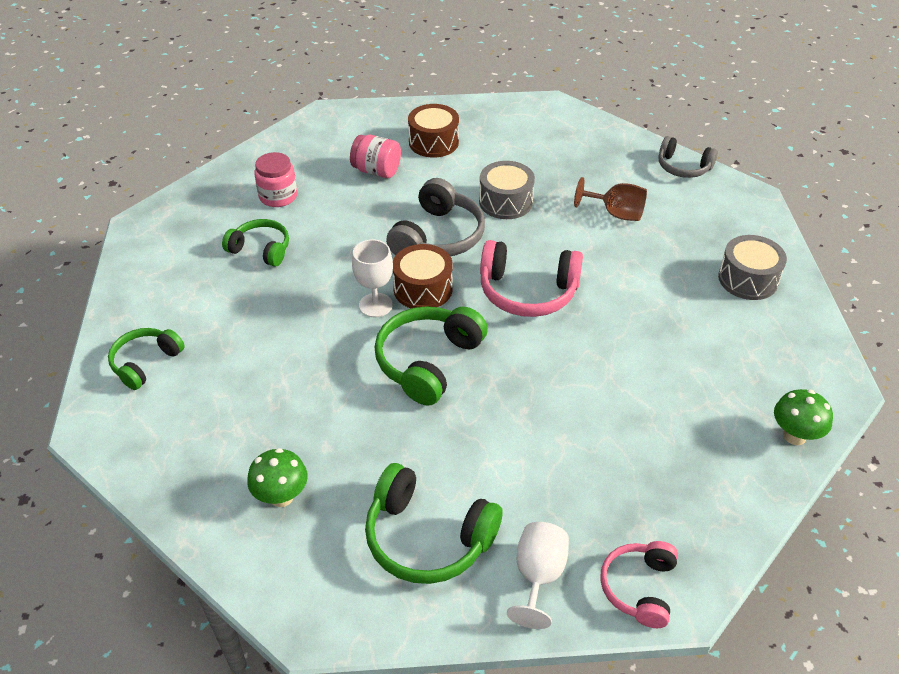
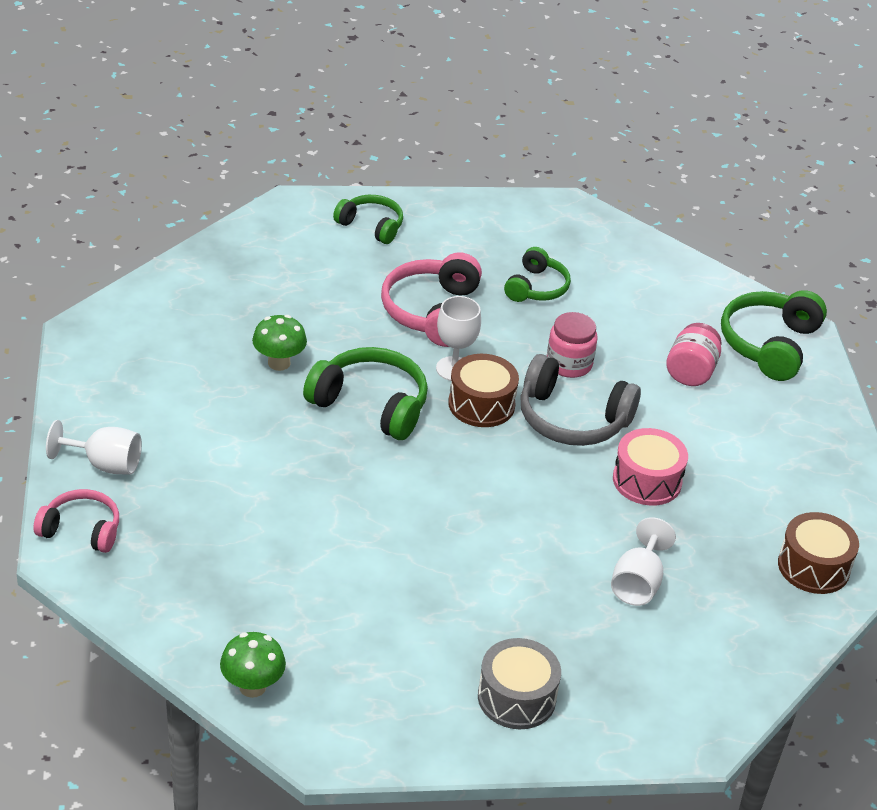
camera: 85 degrees right, 5 degrees down
(278, 196) = (629, 296): pink jar -> pink jar (569, 364)
(281, 496) = (210, 312): green mushroom -> green mushroom (279, 363)
(427, 537) = (155, 397): green headphones -> green headphones (769, 345)
(433, 142) = (761, 422): brown drum -> brown drum (813, 567)
(505, 202) = (647, 480): grey drum -> pink drum
(527, 291) = (481, 487): pink headphones -> pink headphones (432, 312)
(616, 213) = (637, 583): brown goblet -> white goblet
(683, 167) = (756, 671): grey headphones -> none

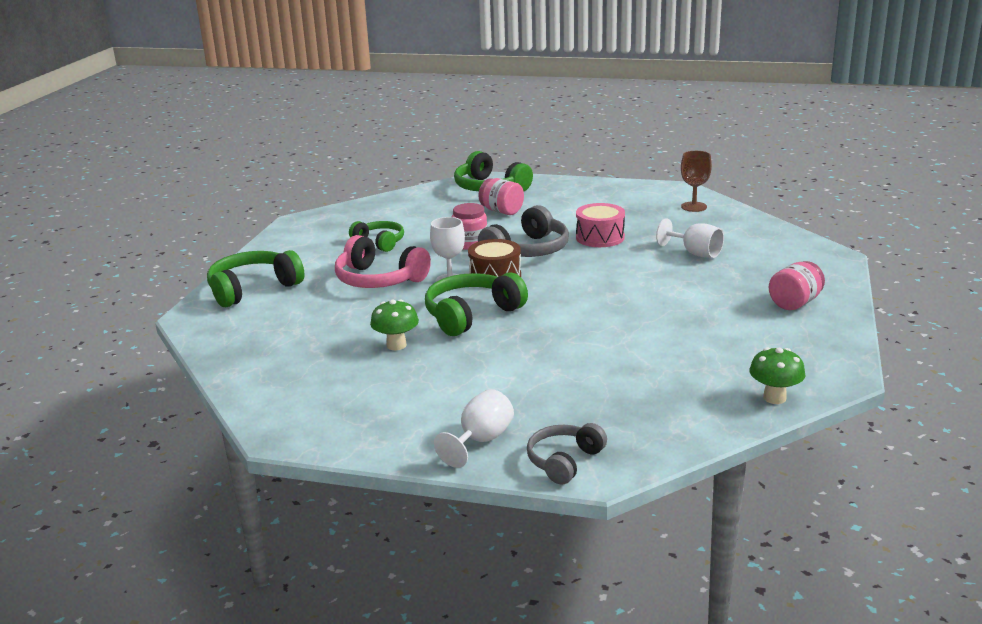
camera: 65 degrees left, 15 degrees down
(81, 530) = (564, 461): pink headphones -> grey headphones
(371, 226) = (253, 289): green headphones -> green headphones, size x1.58
(516, 697) = (795, 303): grey drum -> pink jar
(813, 567) = (694, 207): brown drum -> brown goblet

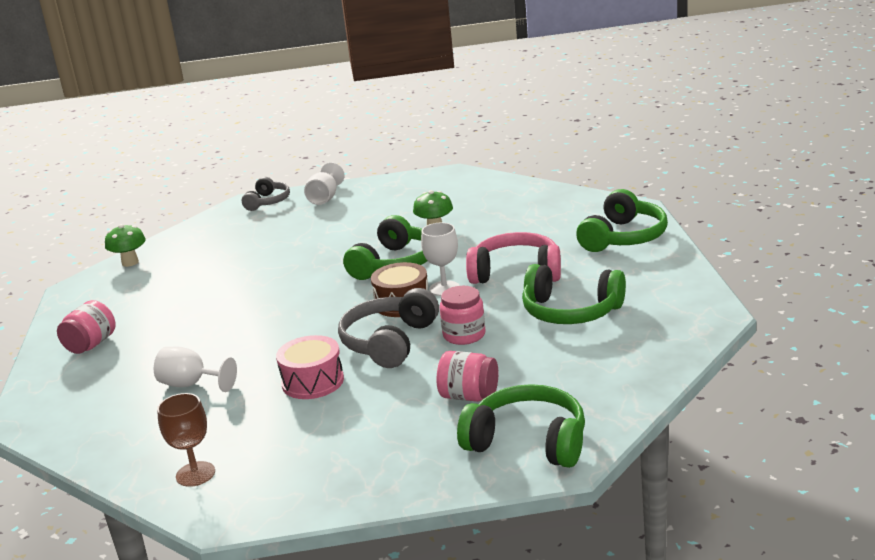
camera: 160 degrees right, 0 degrees up
(380, 242) = (571, 311): green headphones -> green headphones, size x1.58

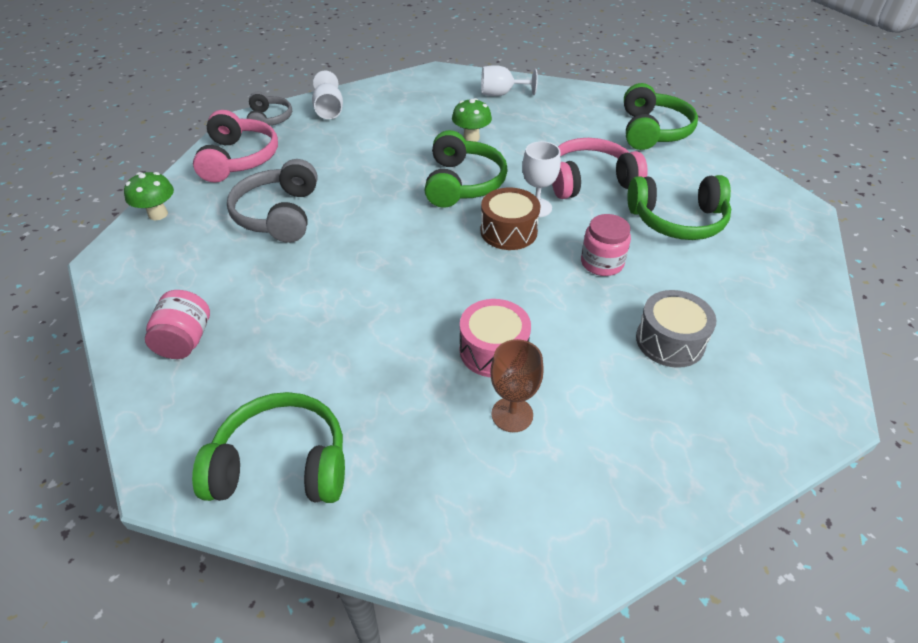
camera: 25 degrees left, 20 degrees up
(191, 384) = (355, 380): white goblet -> white goblet (501, 94)
(195, 474) = (457, 519): brown goblet -> brown goblet (512, 414)
(220, 229) = (239, 159): none -> pink headphones
(389, 342) = (534, 283): grey headphones -> grey headphones (279, 214)
(469, 396) = (670, 341): pink jar -> grey drum
(528, 442) = (774, 390): green headphones -> green headphones (282, 464)

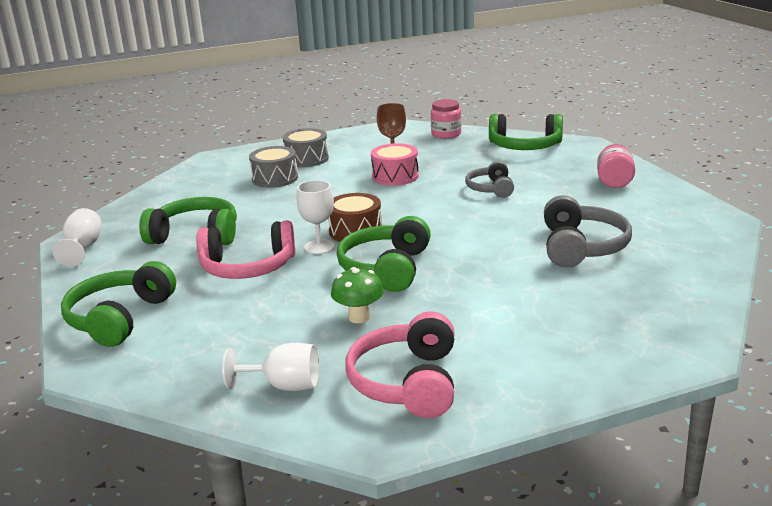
camera: 170 degrees left, 20 degrees down
(158, 214) = (712, 250): green mushroom -> none
(239, 159) = (663, 301): pink headphones -> pink headphones (407, 382)
(269, 119) = (656, 355): grey headphones -> grey headphones (491, 189)
(329, 110) = (566, 367): white goblet -> white goblet (83, 248)
(602, 263) = (288, 212): pink jar -> pink jar (446, 134)
(658, 407) = (306, 159): none -> grey drum

